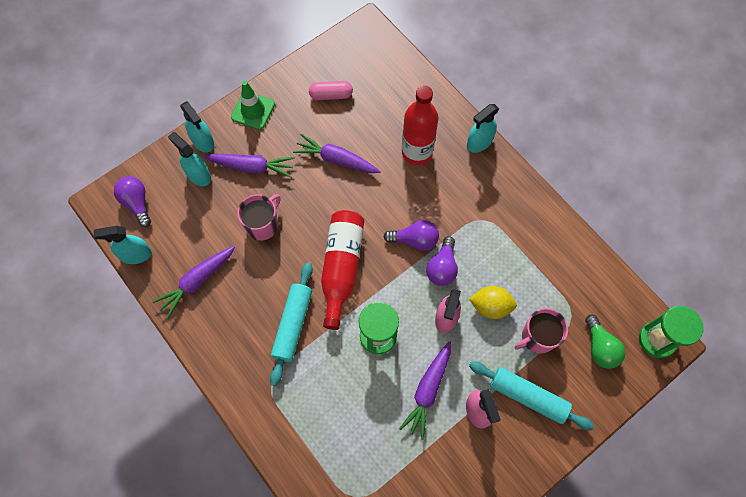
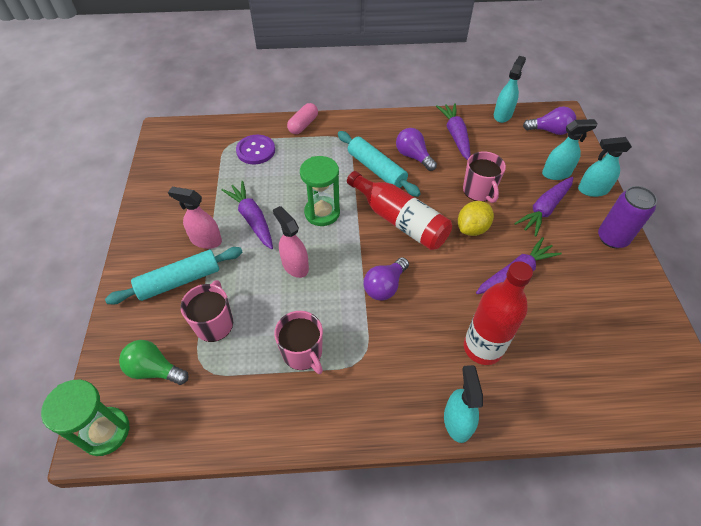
camera: 125 degrees right, 15 degrees down
(253, 110) = (612, 238): green traffic cone -> purple can
(331, 95) = (603, 310): pink capsule -> pink capsule (303, 125)
(345, 460) = (256, 150): none -> purple button
(442, 268) = (341, 291): purple light bulb -> purple light bulb (413, 156)
(490, 306) = (274, 305): yellow lemon -> yellow lemon (472, 228)
(509, 259) = (303, 353): none -> pink mug

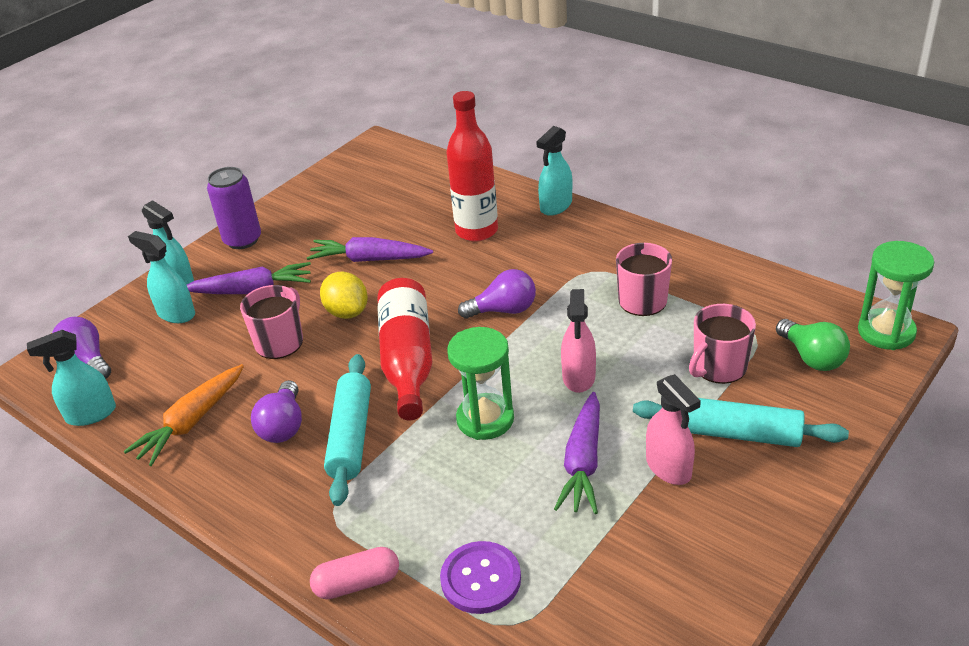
camera: 135 degrees left, 15 degrees down
(455, 135) = (191, 422): purple carrot -> orange carrot
(472, 228) = (347, 312): yellow lemon -> yellow lemon turned 60 degrees clockwise

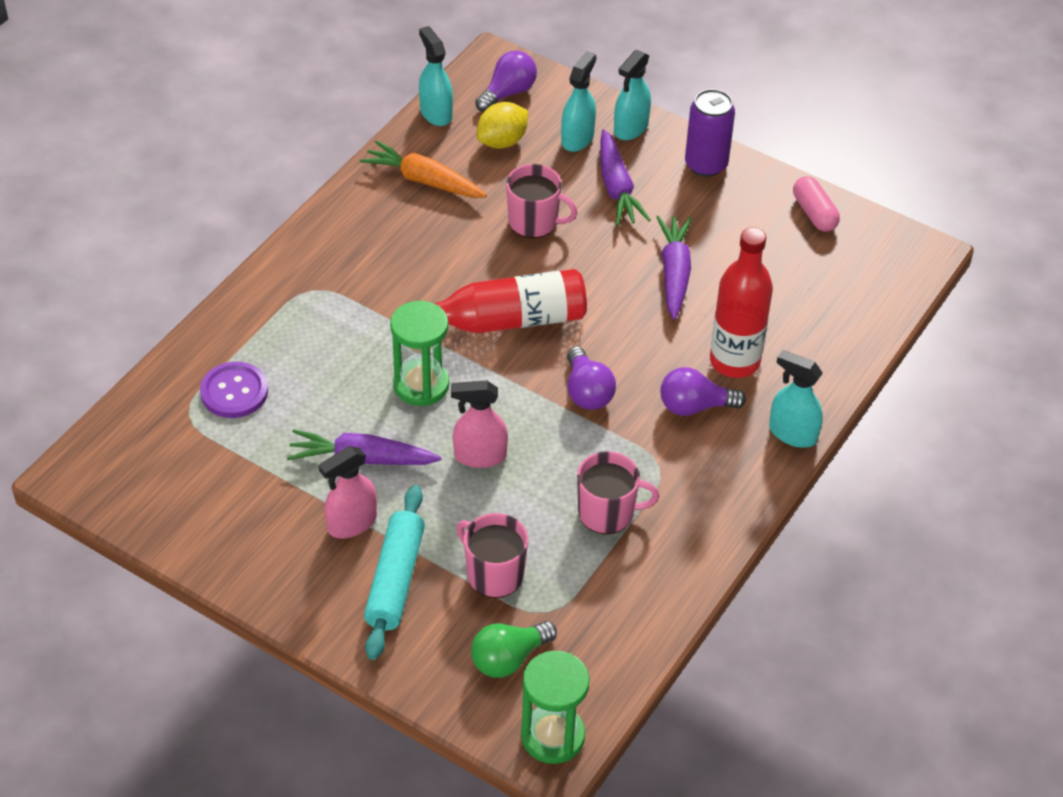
camera: 80 degrees right, 10 degrees up
(283, 426) = (417, 242): purple light bulb -> purple light bulb (694, 406)
(347, 312) = (582, 266): yellow lemon -> yellow lemon (502, 141)
(351, 436) = (402, 291): turquoise rolling pin -> none
(357, 583) = (236, 315): pink capsule -> pink capsule (814, 213)

